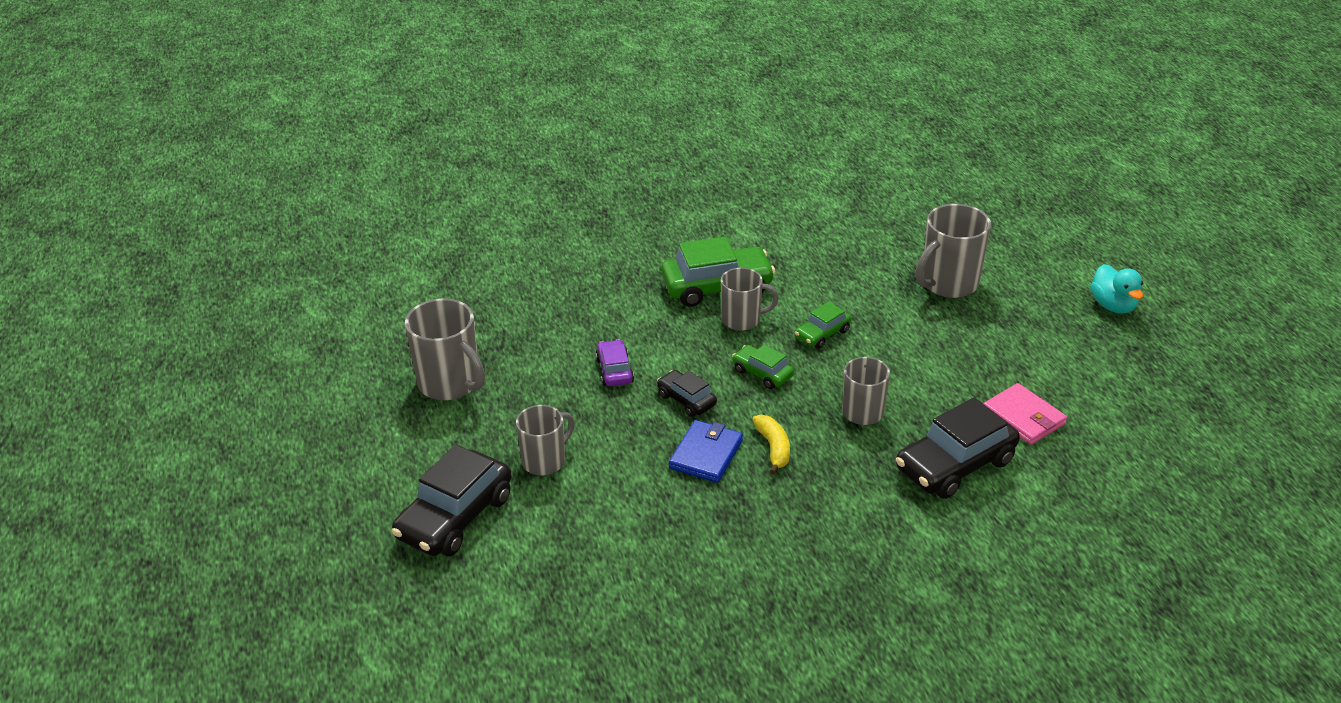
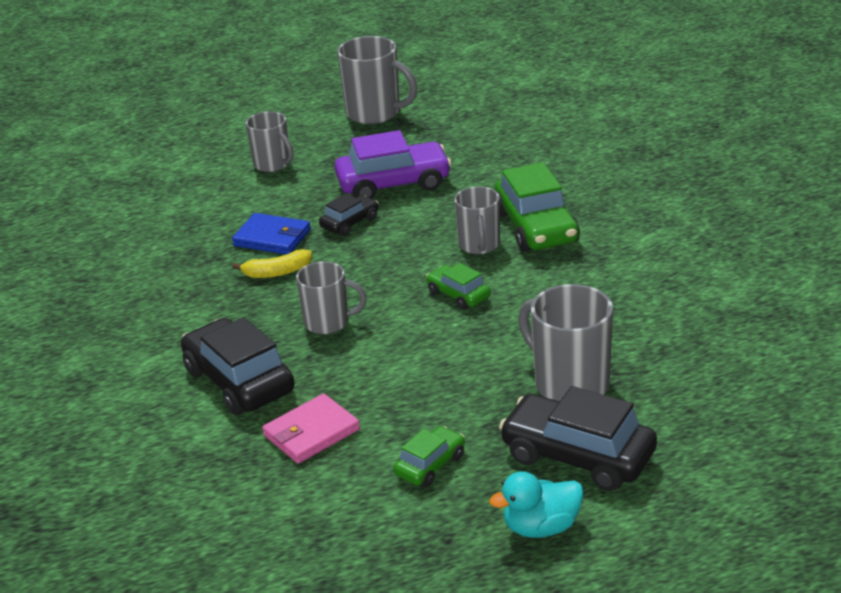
camera: 90 degrees right, 5 degrees down
(450, 383) = (375, 113): grey mug -> grey mug turned 105 degrees counterclockwise
(455, 517) = (213, 136): black car -> black car (578, 456)
(614, 370) = (393, 184): purple car -> purple car, size x1.88
(762, 373) = (390, 261): green car -> green car (430, 465)

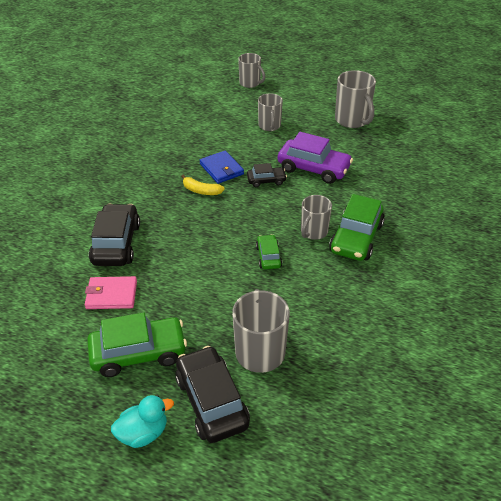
camera: 35 degrees right, 10 degrees up
(328, 322) = (190, 235): grey mug -> grey mug (250, 83)
(430, 465) = (138, 353): green car -> green car, size x1.88
(541, 527) = (143, 433): turquoise duck -> turquoise duck turned 135 degrees clockwise

